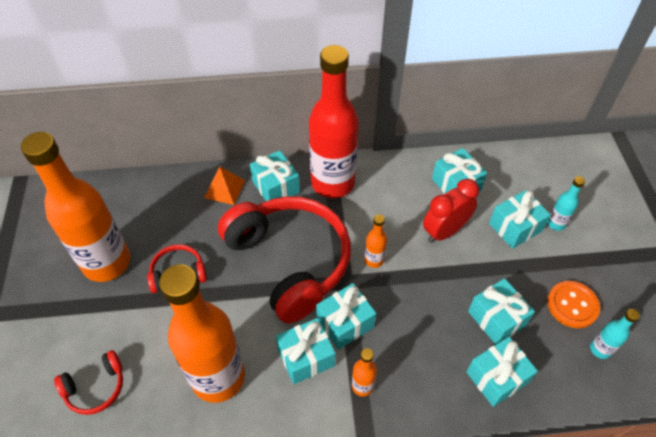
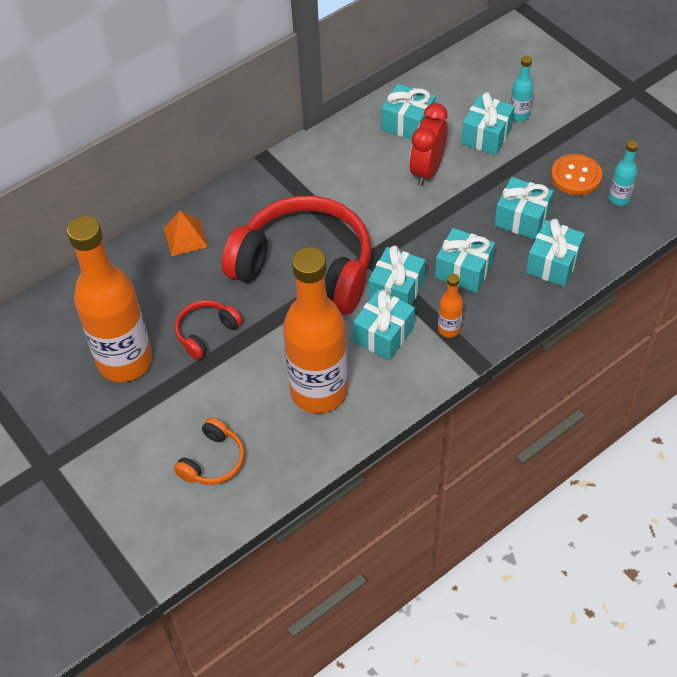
camera: 30 degrees left, 0 degrees up
(96, 387) = (213, 461): red headphones -> orange headphones
(276, 187) = (236, 210): turquoise gift -> turquoise gift (463, 270)
(333, 183) = (289, 179): red bottle -> none
(374, 260) = (382, 226): orange bottle -> none

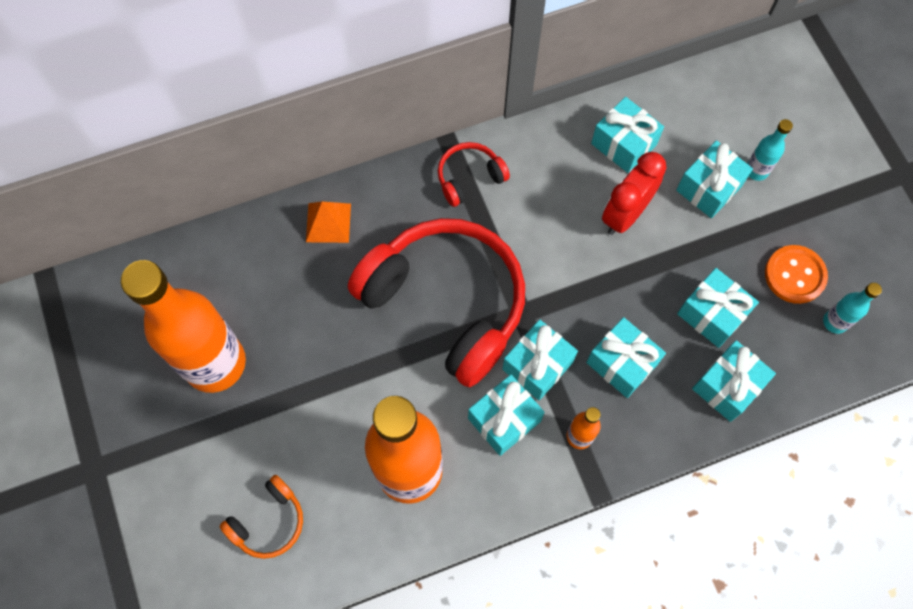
camera: 15 degrees right, 15 degrees up
(206, 333) = (312, 354): red headphones -> red headphones (469, 178)

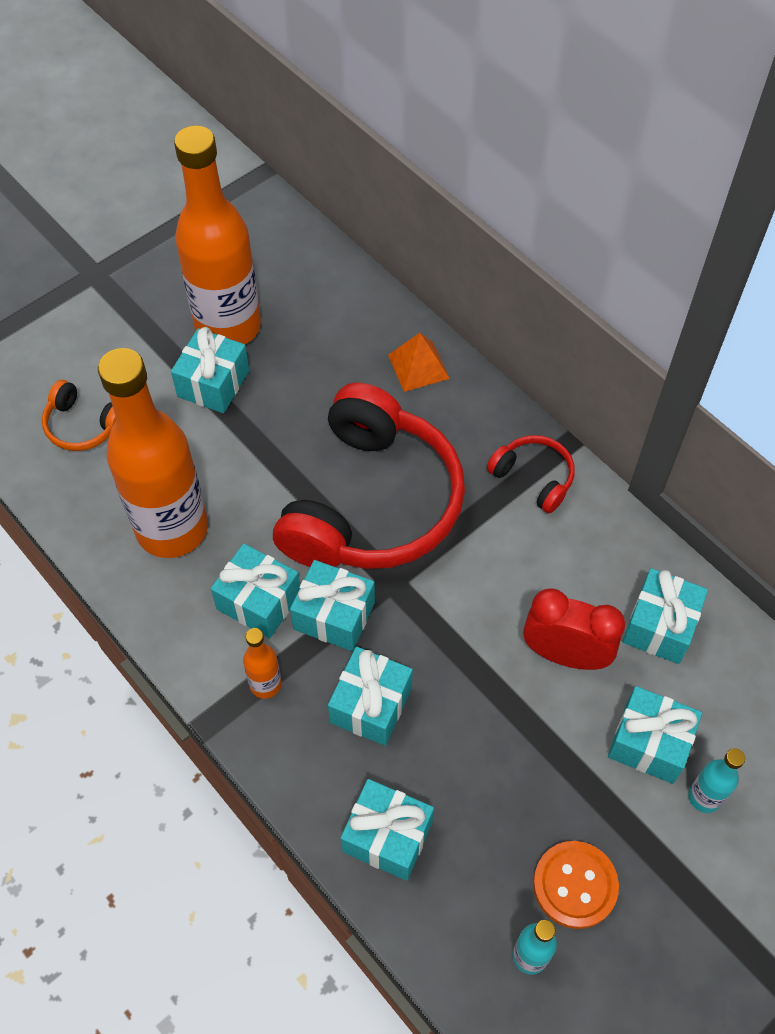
camera: 70 degrees right, 10 degrees down
(712, 314) = (476, 793): turquoise gift -> turquoise gift (213, 383)

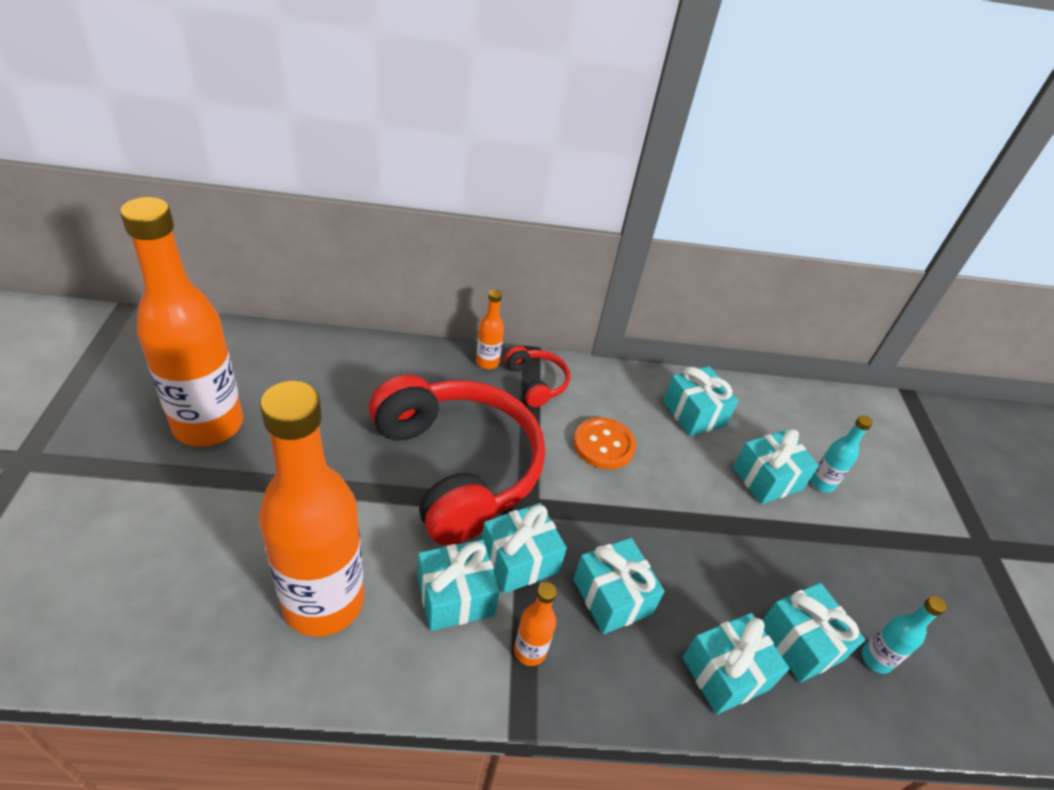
camera: 55 degrees left, 15 degrees down
(83, 425) = (142, 585): orange headphones -> none
(213, 383) = (240, 471): turquoise gift -> turquoise gift (800, 642)
(418, 366) = (390, 365): orange pyramid -> none
(510, 424) = (487, 362): none -> orange bottle
(533, 477) = (536, 382): red headphones -> red headphones turned 75 degrees clockwise
(565, 654) = (672, 467): red clock -> none
(575, 885) = (839, 592): orange button -> orange button (603, 445)

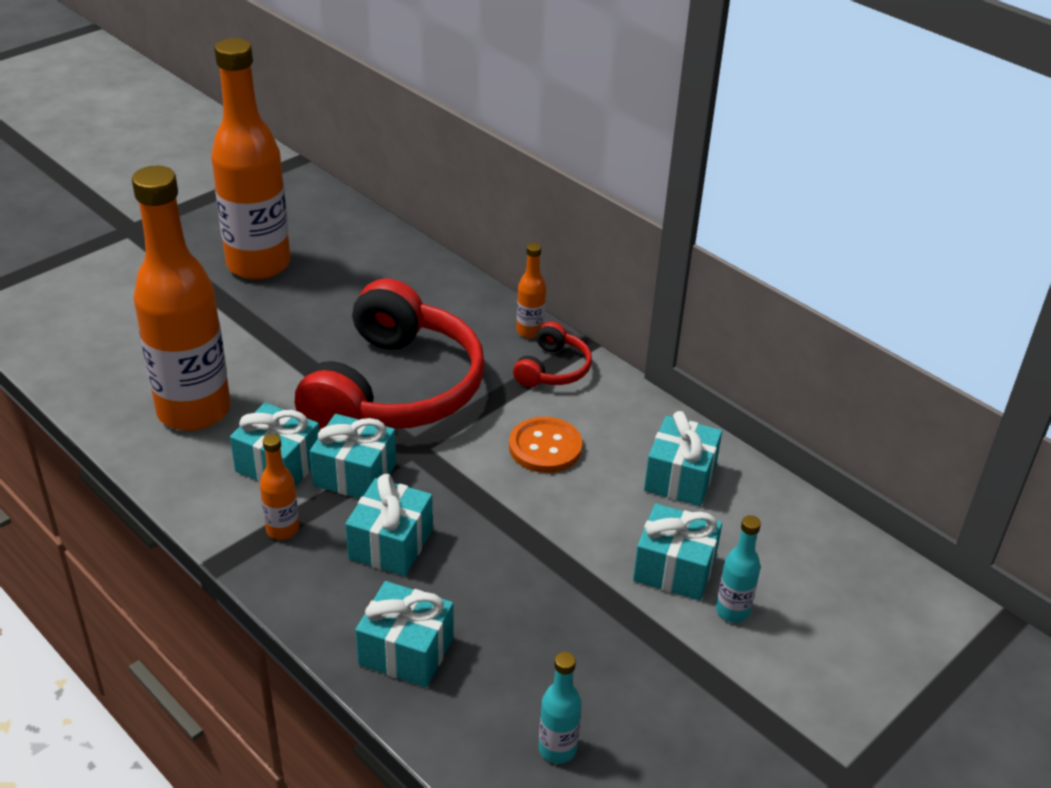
camera: 50 degrees right, 5 degrees down
(800, 642) = (504, 685): turquoise gift -> none

